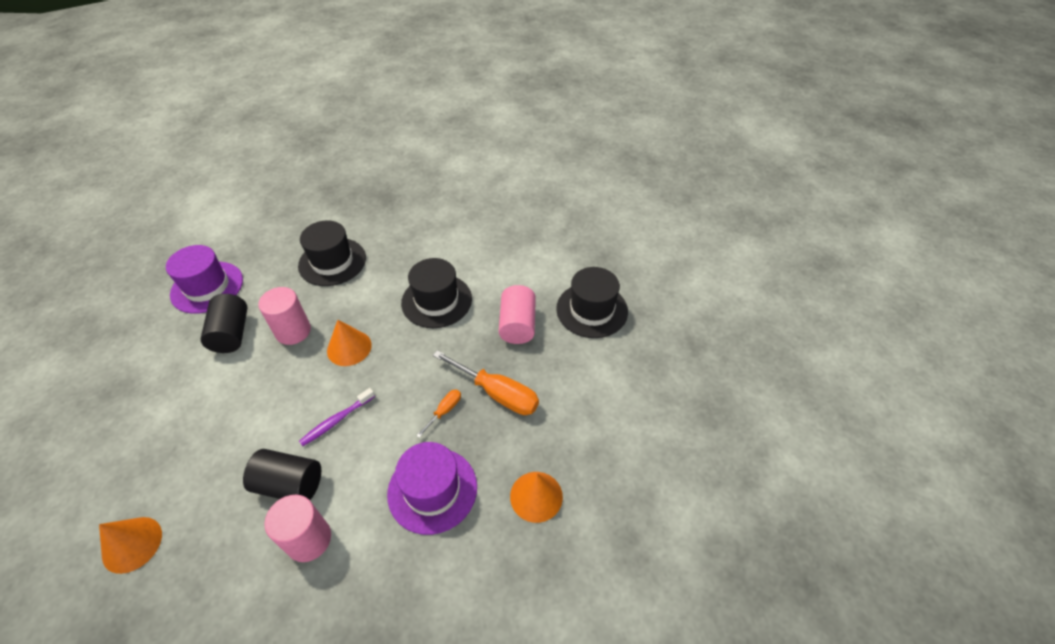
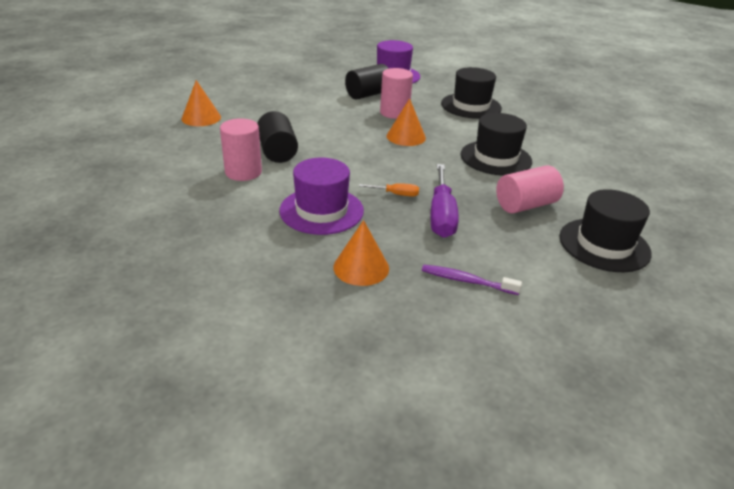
camera: 60 degrees right, 15 degrees down
(336, 420) = (341, 152): purple toothbrush -> purple toothbrush (466, 281)
(496, 393) = (441, 215): orange screwdriver -> purple screwdriver

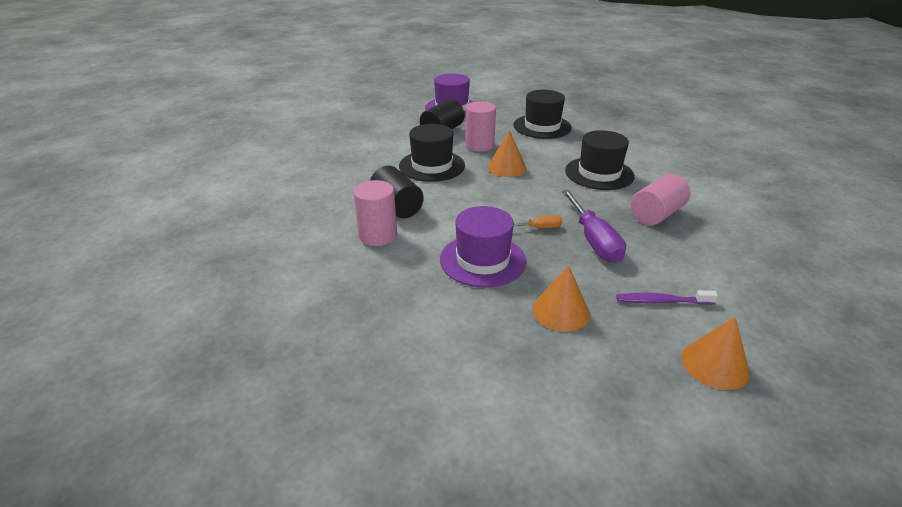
camera: 15 degrees left, 0 degrees up
(201, 118) = (293, 185): orange cone -> orange cone (715, 364)
(604, 245) = (745, 238): black hat -> black hat (432, 166)

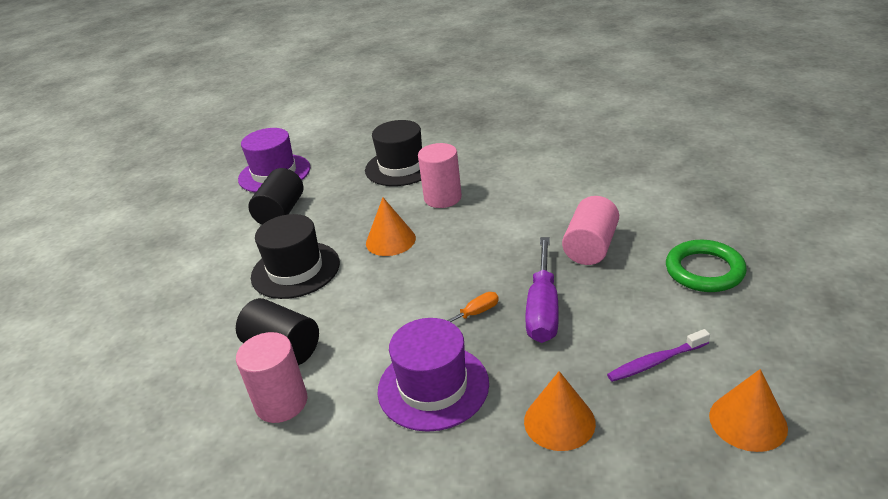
camera: 20 degrees left, 0 degrees up
(479, 145) = (340, 219): pink cylinder -> pink cylinder (442, 198)
(593, 240) = (543, 308): purple screwdriver -> purple screwdriver turned 45 degrees clockwise
(599, 173) = (501, 212): black hat -> none
(744, 257) = (704, 270): none -> green ring

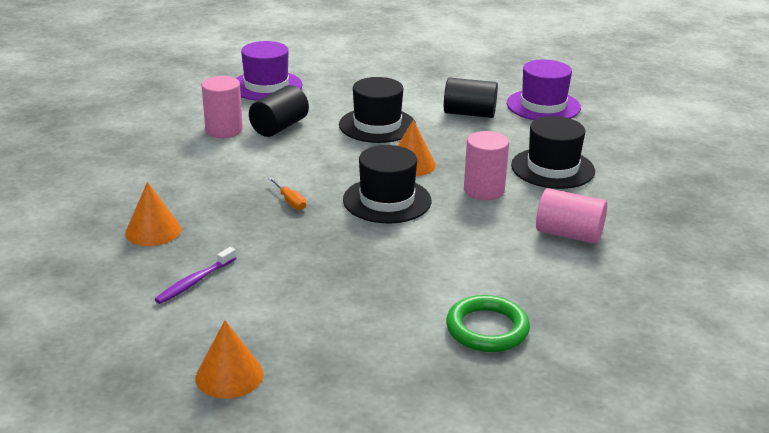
camera: 85 degrees right, 5 degrees down
(433, 387) = (213, 183): purple hat -> purple hat (266, 86)
(465, 249) = (387, 200): none -> black hat
(543, 308) = (286, 234): purple screwdriver -> none
(590, 247) = (373, 268): pink cylinder -> pink cylinder (569, 234)
(655, 362) = (194, 282): purple toothbrush -> purple toothbrush turned 120 degrees counterclockwise
(704, 270) = (312, 332): green ring -> green ring (487, 329)
(748, 421) = (108, 315): orange cone -> orange cone (229, 375)

